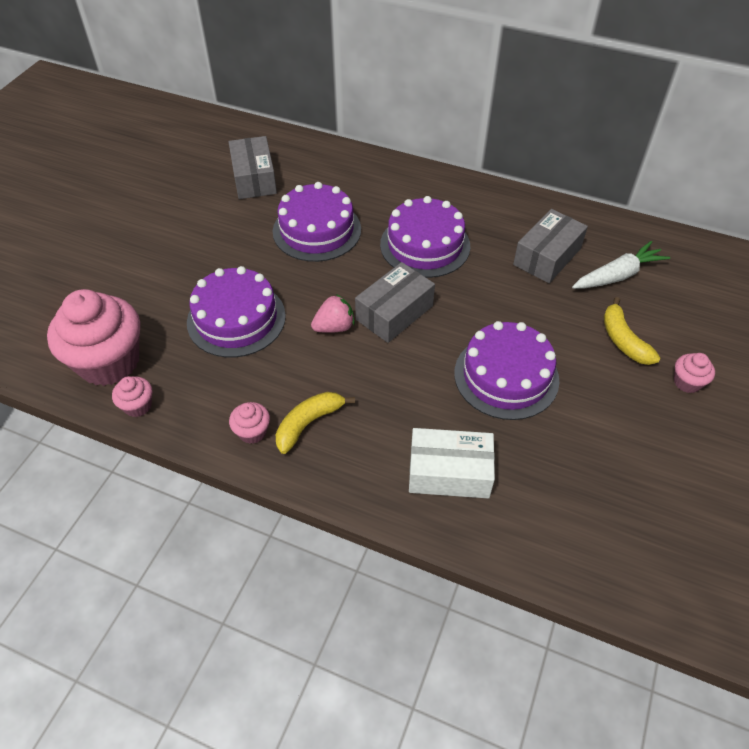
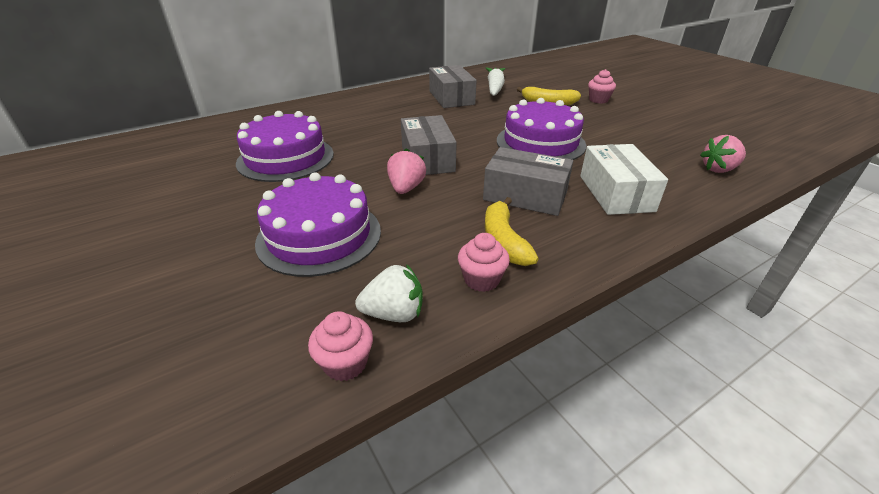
camera: 55 degrees left, 15 degrees down
(109, 362) = (236, 365): pink cupcake -> none
(189, 404) = (394, 313): none -> white strawberry
(254, 178) = (166, 164): grey box -> grey box (525, 196)
(425, 245) = (378, 126): purple cake -> none
(449, 472) = (616, 193): white box -> white box turned 45 degrees counterclockwise
(587, 550) = (719, 169): none -> pink strawberry

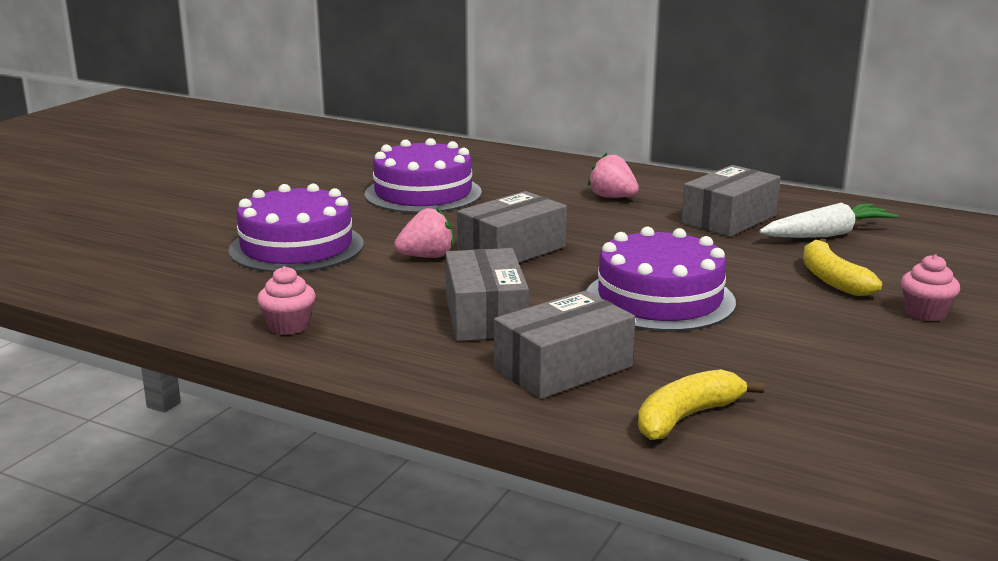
camera: 60 degrees right, 15 degrees down
(345, 363) = (139, 301): pink cupcake -> none
(394, 313) = (209, 303): white strawberry -> none
(504, 241) = (370, 323): yellow banana -> yellow banana (687, 417)
(616, 193) = (563, 368): white box -> grey box
(719, 169) = (765, 439): pink strawberry -> pink strawberry (612, 197)

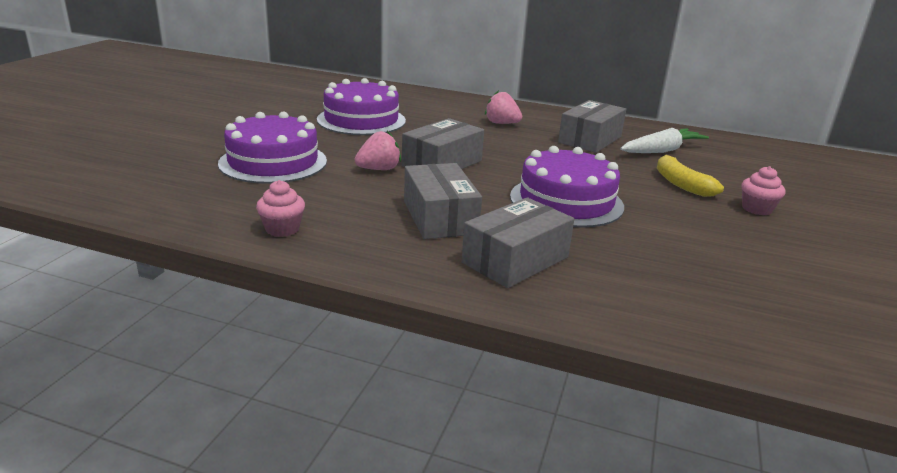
camera: 10 degrees left, 5 degrees up
(687, 417) = (627, 300): yellow banana -> none

